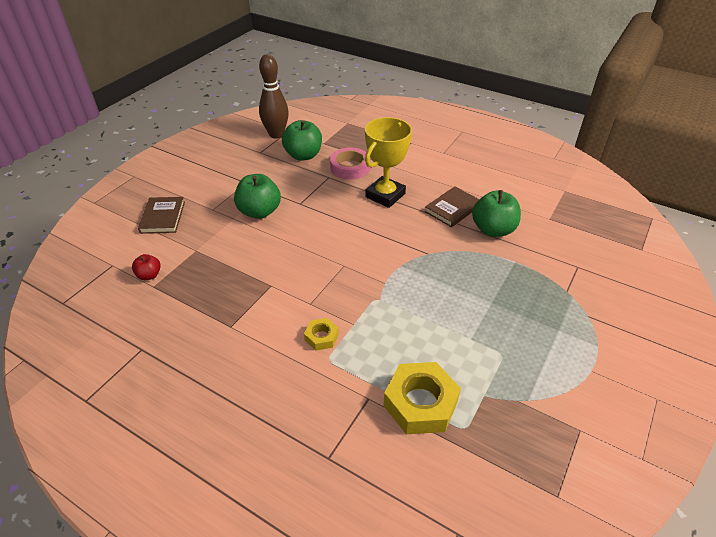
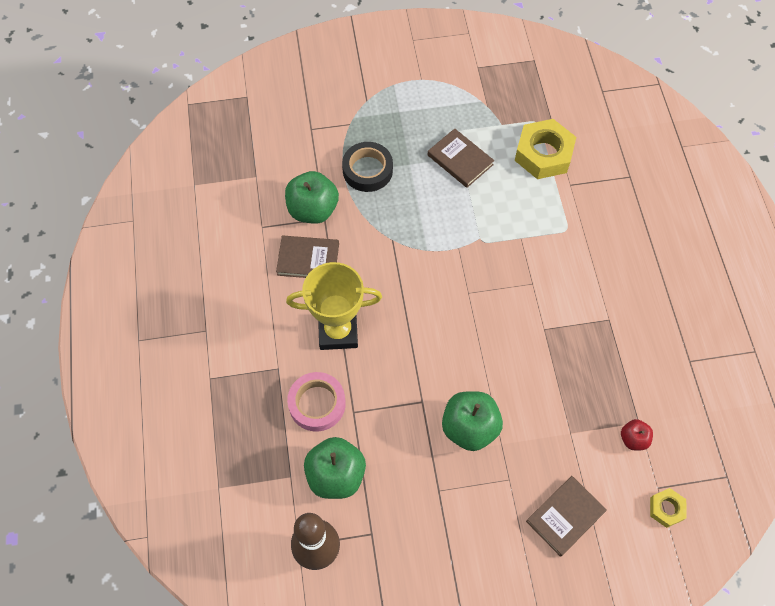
camera: 130 degrees left, 20 degrees up
(321, 337) = (554, 249): yellow nut -> yellow nut (666, 509)
(468, 337) = (460, 160): none -> brown book
(506, 275) = (367, 170): none -> black tape

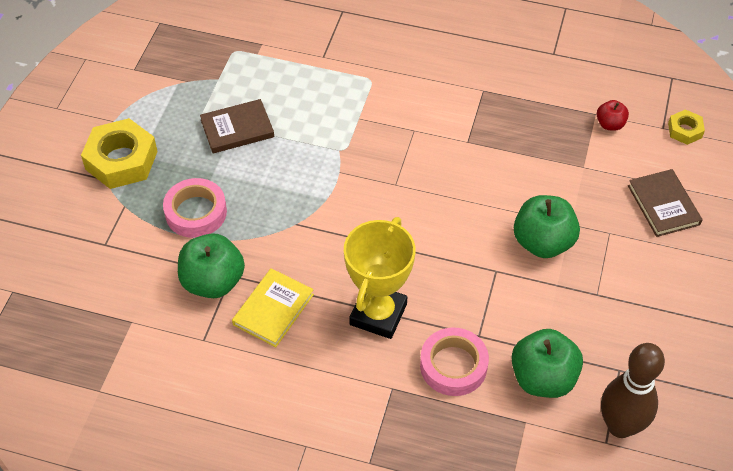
camera: 65 degrees left, 10 degrees down
(308, 259) = (273, 309): brown book -> yellow book
(367, 170) = (196, 212): black tape -> pink tape
(543, 154) = (275, 61): yellow nut -> yellow nut (121, 160)

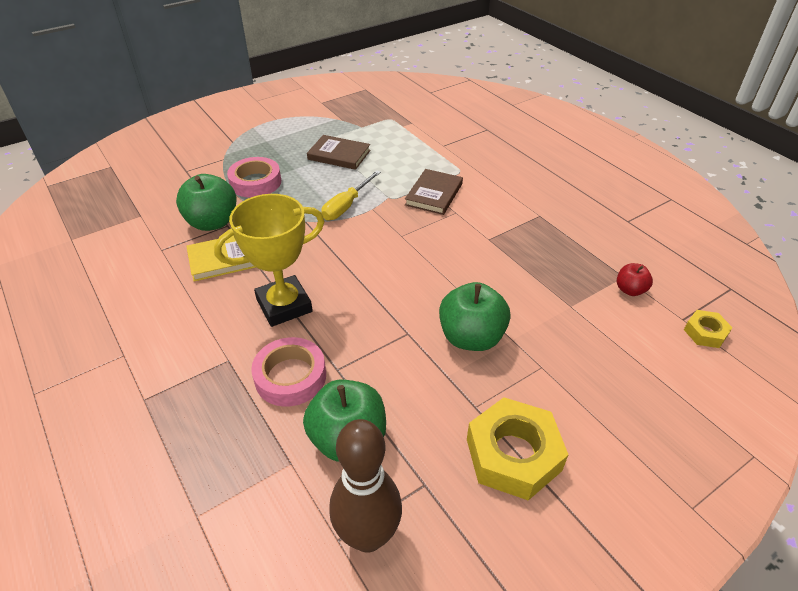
camera: 40 degrees right, 10 degrees down
(121, 160) = (253, 138): yellow nut -> yellow nut (513, 455)
(314, 184) = (346, 206): none -> yellow screwdriver
(663, 205) = (620, 377): brown book -> brown book (434, 194)

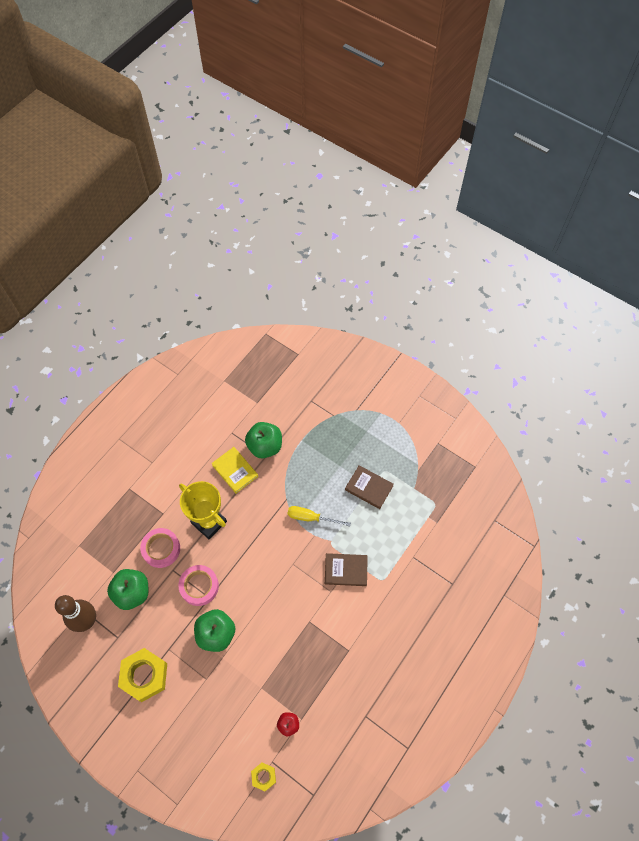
camera: 70 degrees right, 20 degrees up
(255, 182) = (314, 449): pink tape -> pink tape (199, 586)
(339, 155) = (369, 488): brown book -> brown book turned 60 degrees counterclockwise

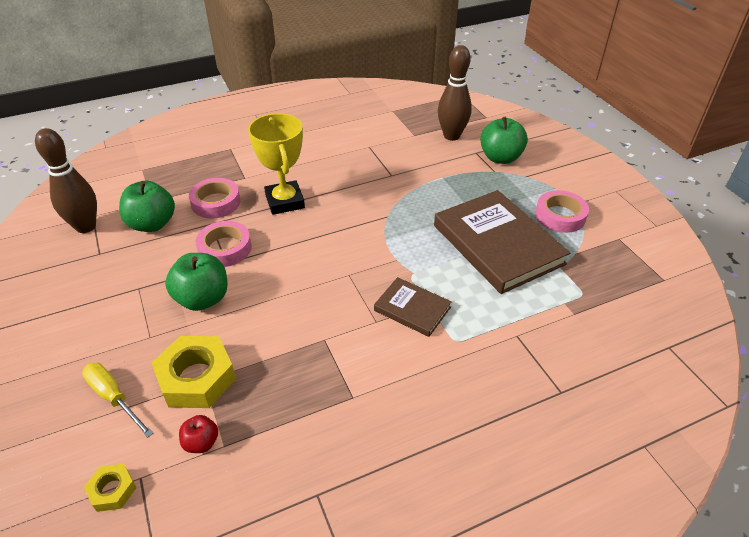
camera: 30 degrees right, 20 degrees down
(144, 676) = (89, 299): yellow nut -> yellow nut (196, 378)
(235, 471) = (348, 174): yellow book -> none
(265, 446) = (397, 168): green apple -> green apple (500, 158)
(284, 390) = (451, 136): none -> brown bowling pin
(311, 518) = (404, 242): yellow screwdriver -> yellow screwdriver (114, 397)
(369, 488) = (498, 244): brown book -> brown book, size x1.97
(395, 440) = (560, 216): none -> pink tape

